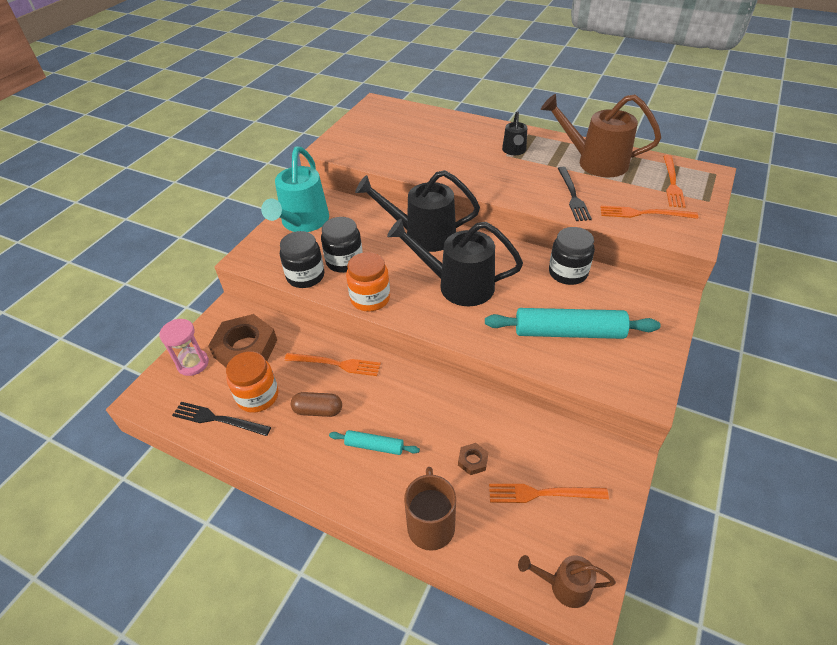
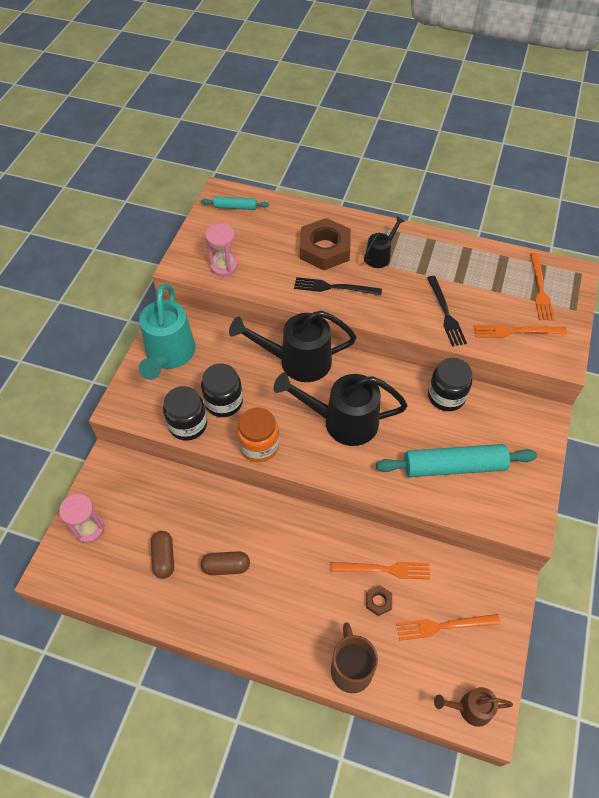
camera: 10 degrees left, 10 degrees up
(218, 419) = (131, 588): black fork -> black fork (334, 287)
(245, 348) = (137, 505): brown nut -> brown nut (324, 249)
(258, 396) = (164, 558): orange jar -> brown capsule
(336, 364) = (232, 513): orange fork -> orange fork (384, 569)
(365, 151) = (223, 266): none -> pink hourglass
(374, 446) = (286, 598): turquoise rolling pin -> turquoise rolling pin (235, 207)
(514, 151) = (380, 256): black watering can -> black watering can turned 135 degrees counterclockwise
(594, 162) = (463, 266): brown watering can -> none

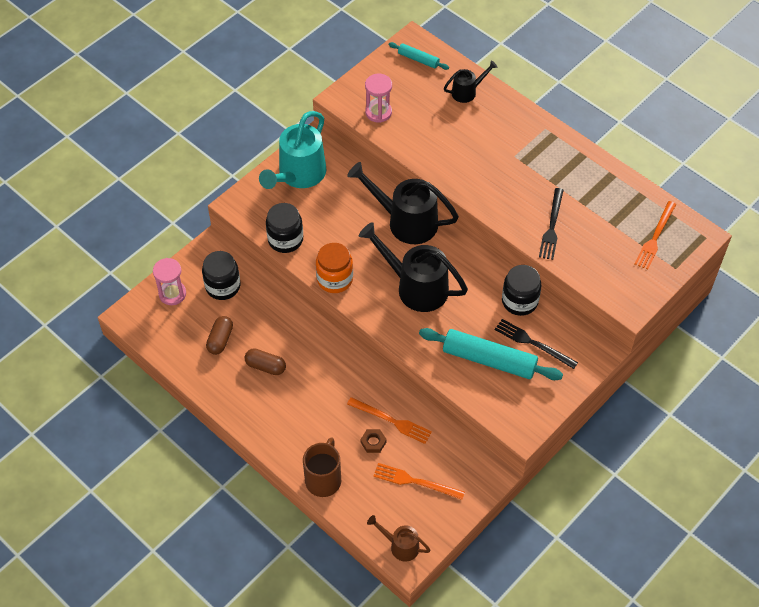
camera: 25 degrees right, 0 degrees up
(224, 402) = (324, 232): black jar -> black jar (223, 286)
(324, 249) = (477, 128): brown nut -> none
(334, 287) = (465, 167): black fork -> black fork (533, 343)
(380, 256) = (525, 153): black watering can -> black watering can (467, 92)
(516, 331) = (605, 266): orange fork -> none

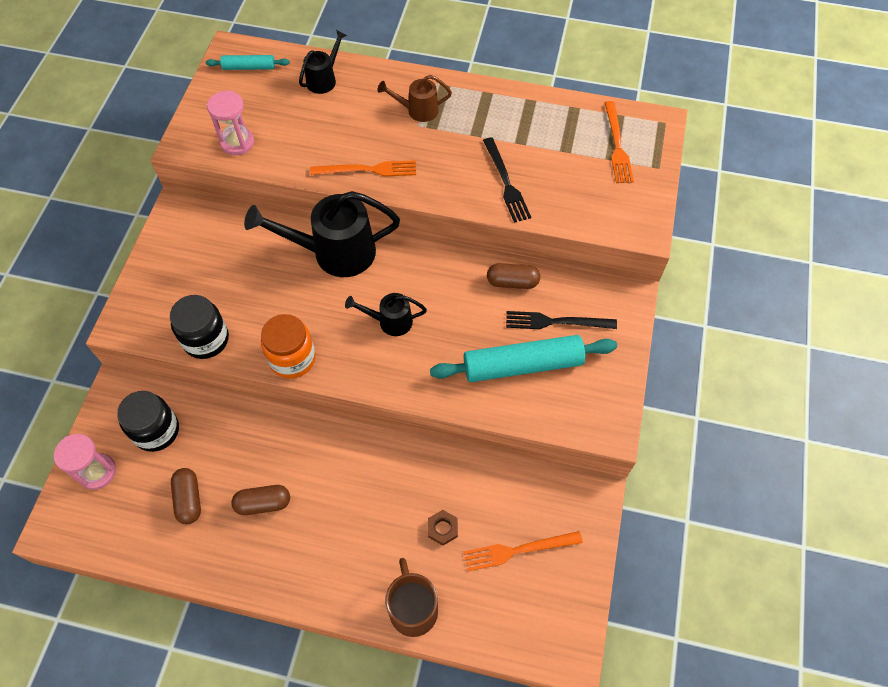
camera: 30 degrees left, 5 degrees up
(298, 175) = (179, 257): turquoise watering can -> none
(392, 421) = (448, 491): orange fork -> orange fork (368, 170)
(400, 545) = (549, 641): brown watering can -> brown watering can (417, 110)
(415, 286) = (390, 321): black watering can -> black watering can, size x0.52
(519, 301) = (512, 282): black jar -> brown capsule

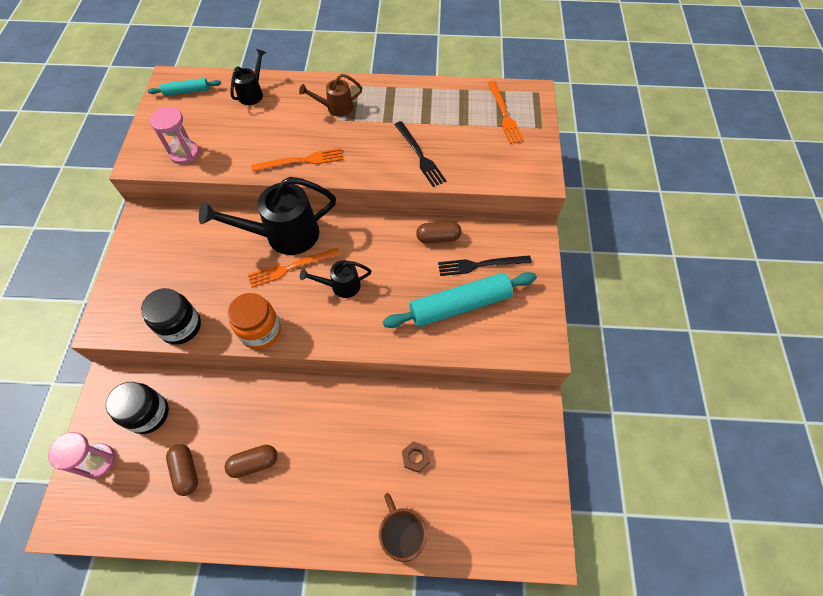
camera: 10 degrees left, 0 degrees up
(518, 550) = (483, 465): orange fork -> orange fork (291, 267)

